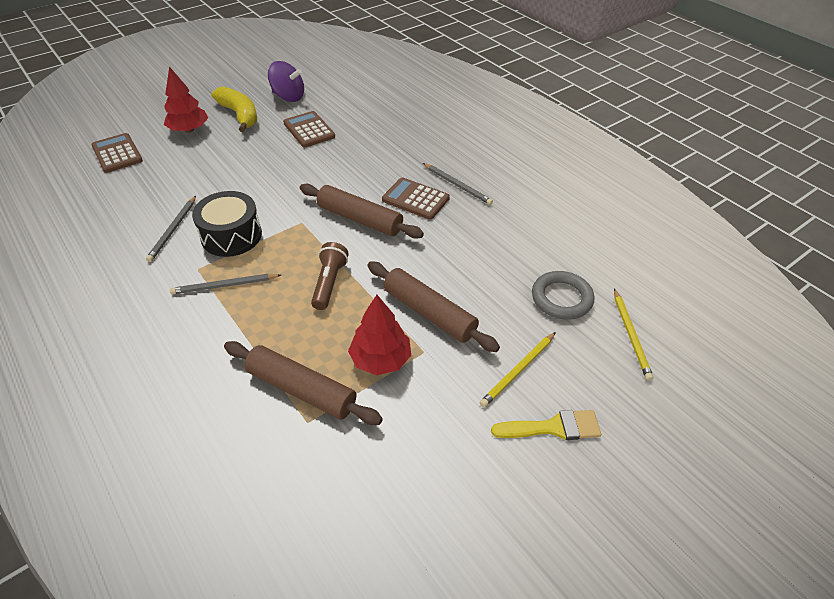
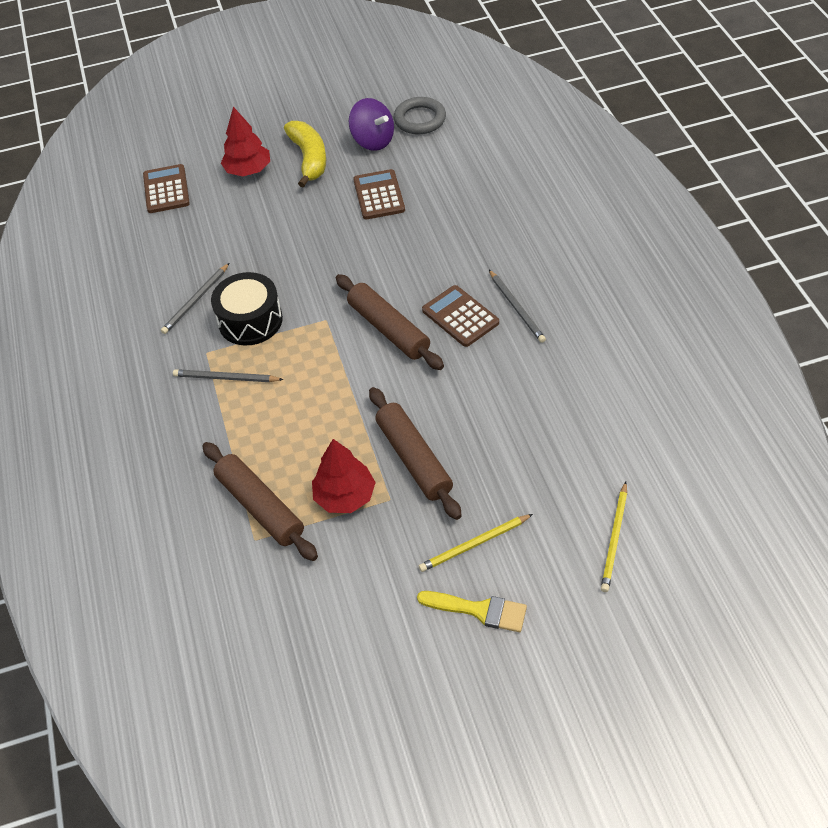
camera: 25 degrees right, 5 degrees up
(329, 283) = (328, 399): brown flashlight -> none
(561, 298) = (562, 478): grey ring -> grey ring (420, 119)

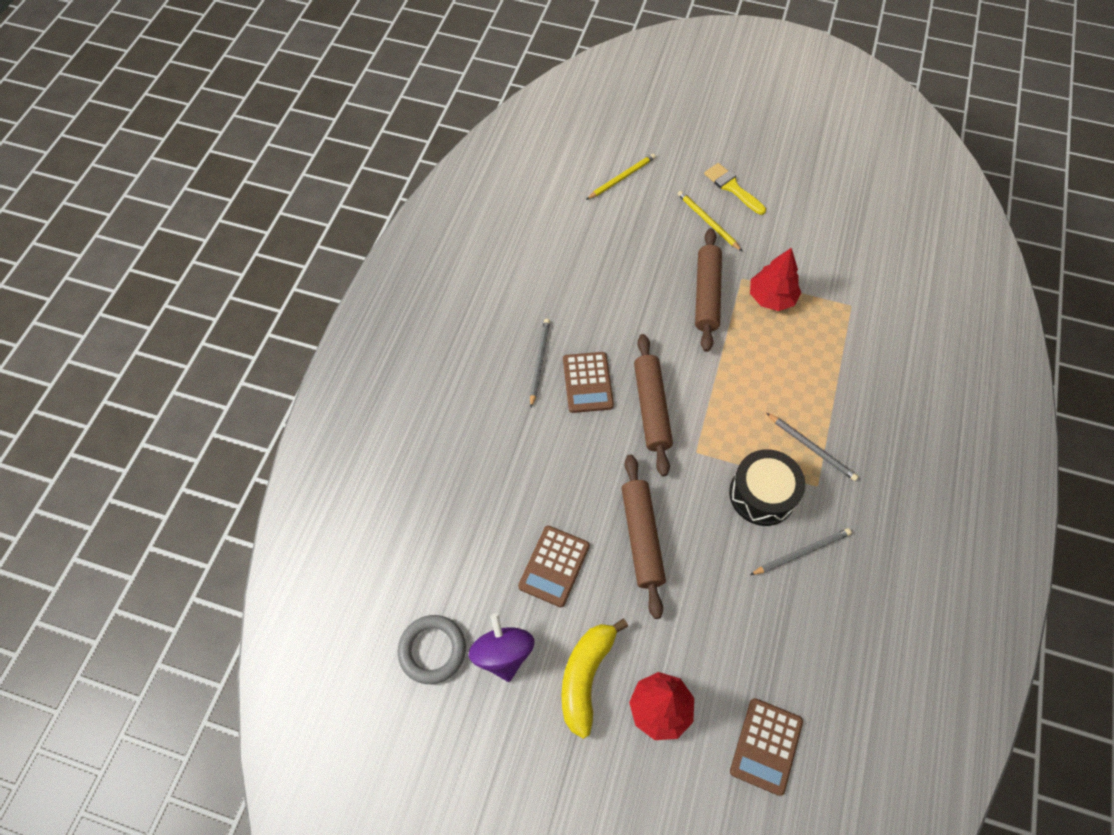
camera: 150 degrees left, 10 degrees up
(260, 507) = (836, 325): brown rolling pin -> brown rolling pin (642, 537)
(474, 544) = (707, 221): yellow pencil -> yellow pencil turned 135 degrees counterclockwise

